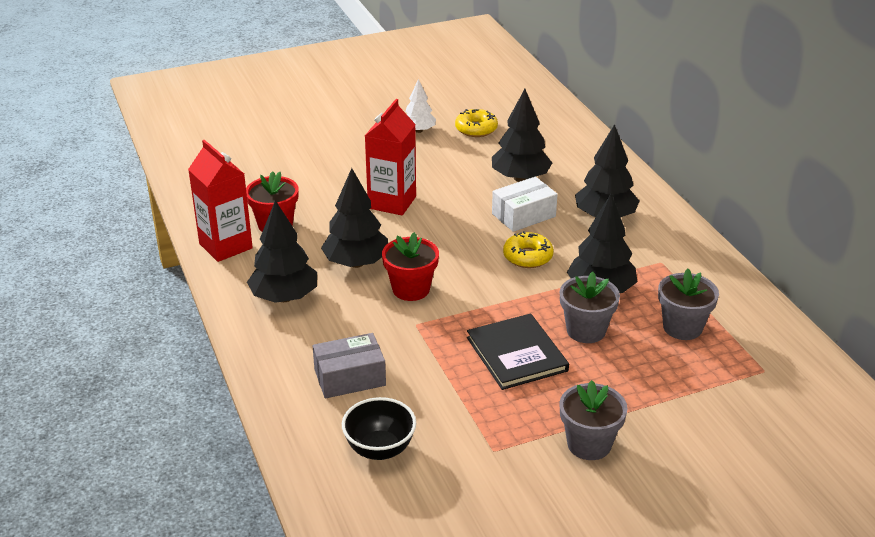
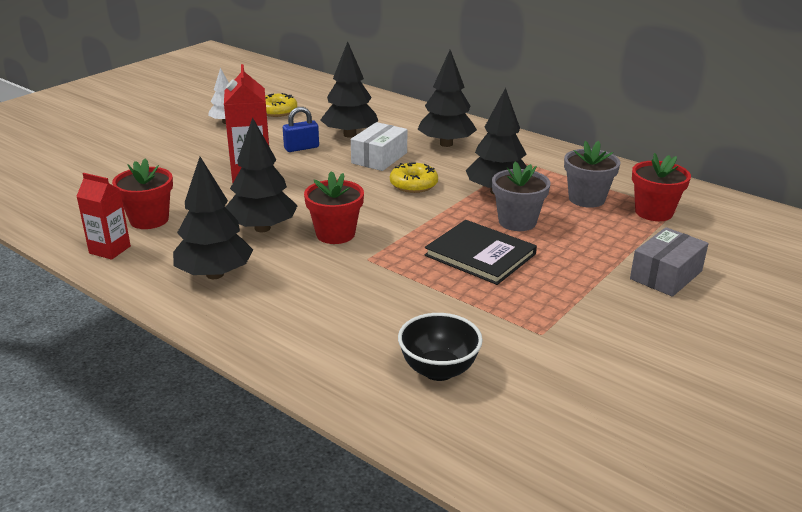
camera: 30 degrees left, 5 degrees down
(225, 246) = (110, 250): red carton -> red carton, size x0.64
(350, 377) = (347, 320): grey box -> grey box (666, 275)
(461, 182) = (301, 148): none -> blue padlock
(589, 444) = (612, 301): grey flower pot -> none
(736, 366) = (653, 212): none -> red flower pot

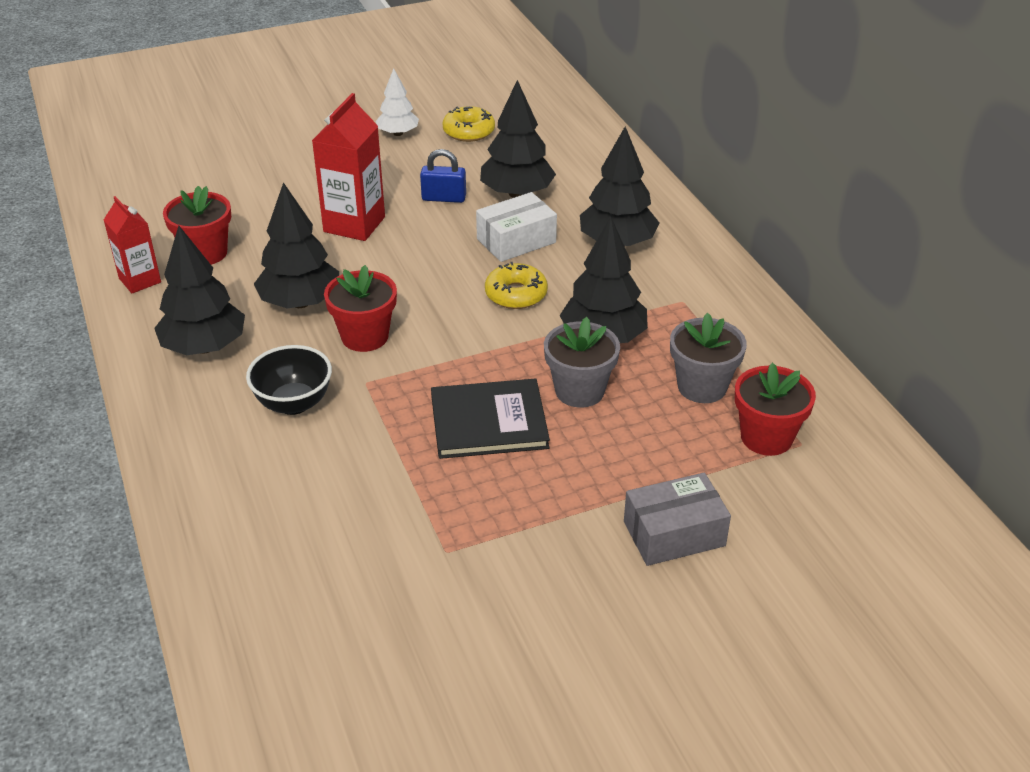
camera: 30 degrees right, 10 degrees up
(438, 370) = (300, 550): black bowl -> black bowl (294, 403)
(480, 255) = (489, 422): black book -> black book turned 75 degrees counterclockwise

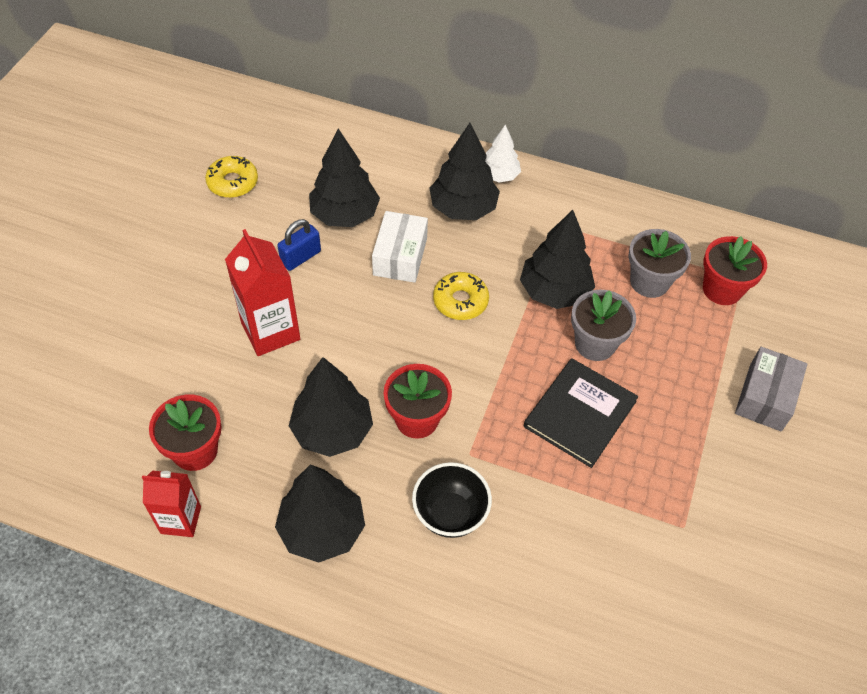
camera: 50 degrees left, 15 degrees up
(398, 133) = (181, 222): white tree -> white tree (499, 175)

